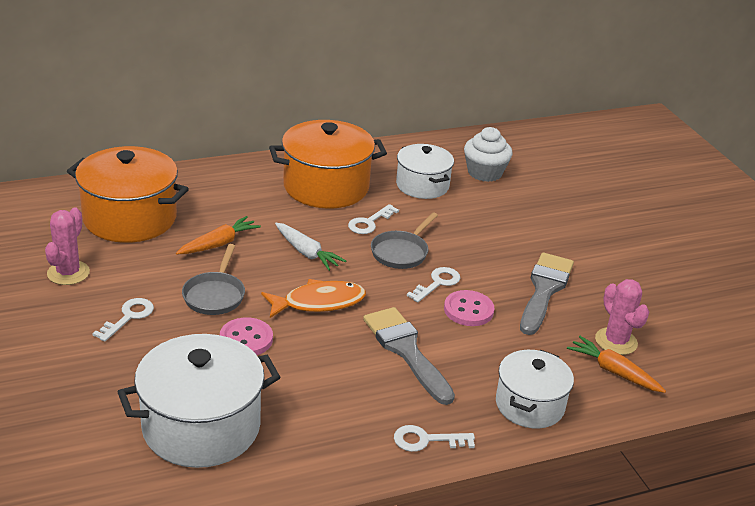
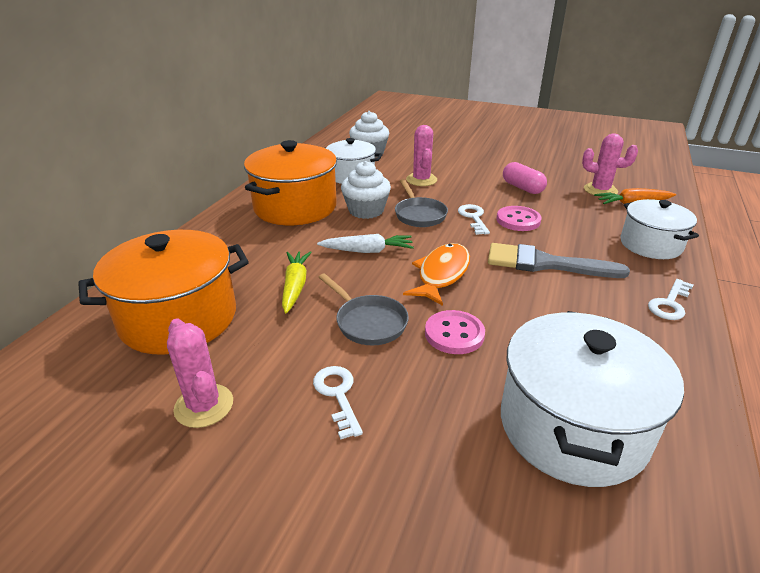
camera: 45 degrees left, 0 degrees up
(218, 244) = (295, 286): orange carrot -> yellow carrot
(369, 222) = (366, 210): white key -> white cupcake
(471, 225) = (421, 180): none -> pink cactus
(544, 290) = (522, 188): grey brush -> pink capsule

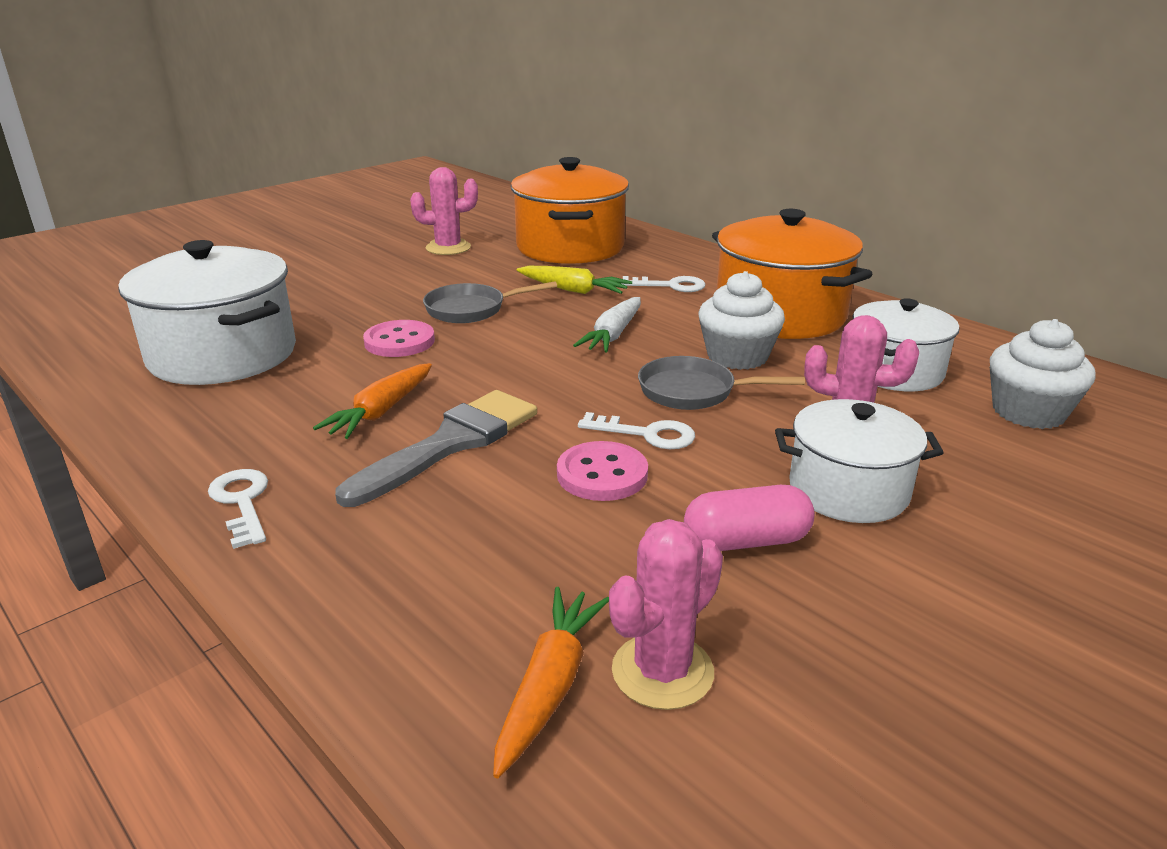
camera: 115 degrees right, 5 degrees down
(338, 395) = (396, 284): white key -> white key (670, 286)
(441, 274) = (511, 364): orange fish -> none
(546, 299) = (381, 411): none -> orange carrot
(650, 245) = (375, 588): white pot -> white pot (848, 490)

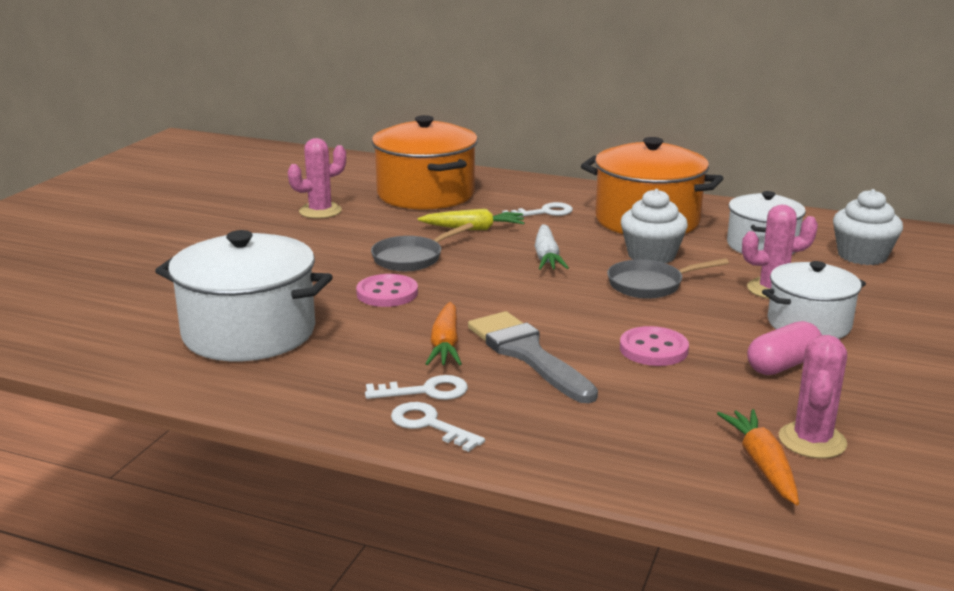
camera: 25 degrees left, 5 degrees down
(450, 443) = (527, 354): grey brush -> grey brush turned 45 degrees counterclockwise
(646, 434) = (651, 318): white key -> white key (425, 391)

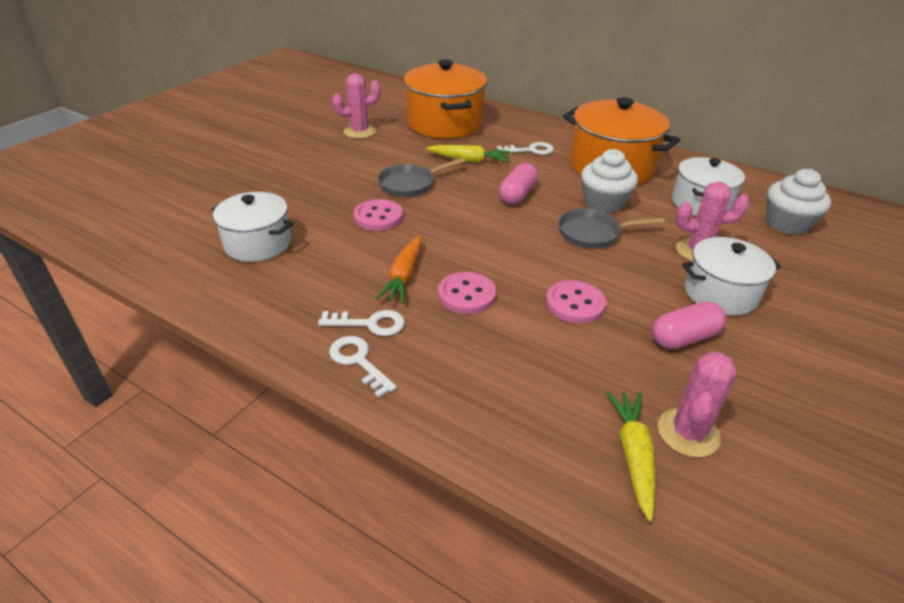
camera: 10 degrees right, 15 degrees up
(249, 332) = (258, 243): white pot -> white pot, size x0.63
(527, 354) = (466, 295): grey brush -> pink button
(547, 257) = (517, 195): white carrot -> pink capsule
(762, 465) = (633, 455): orange carrot -> yellow carrot

